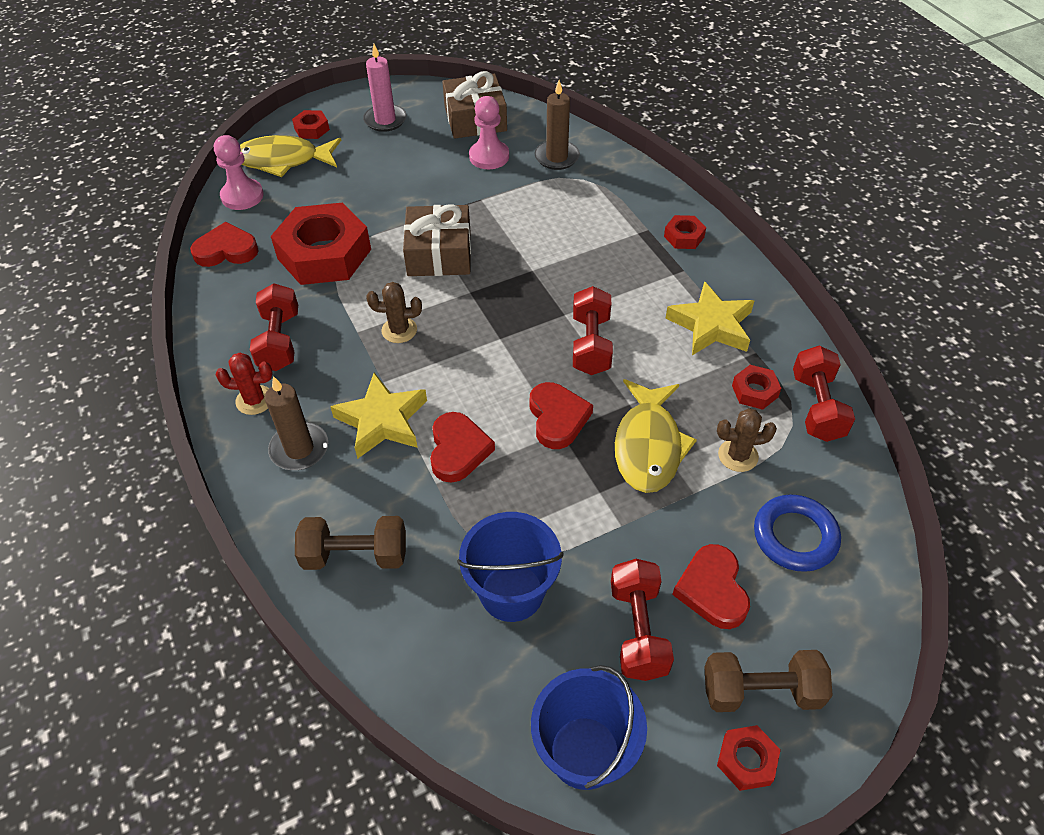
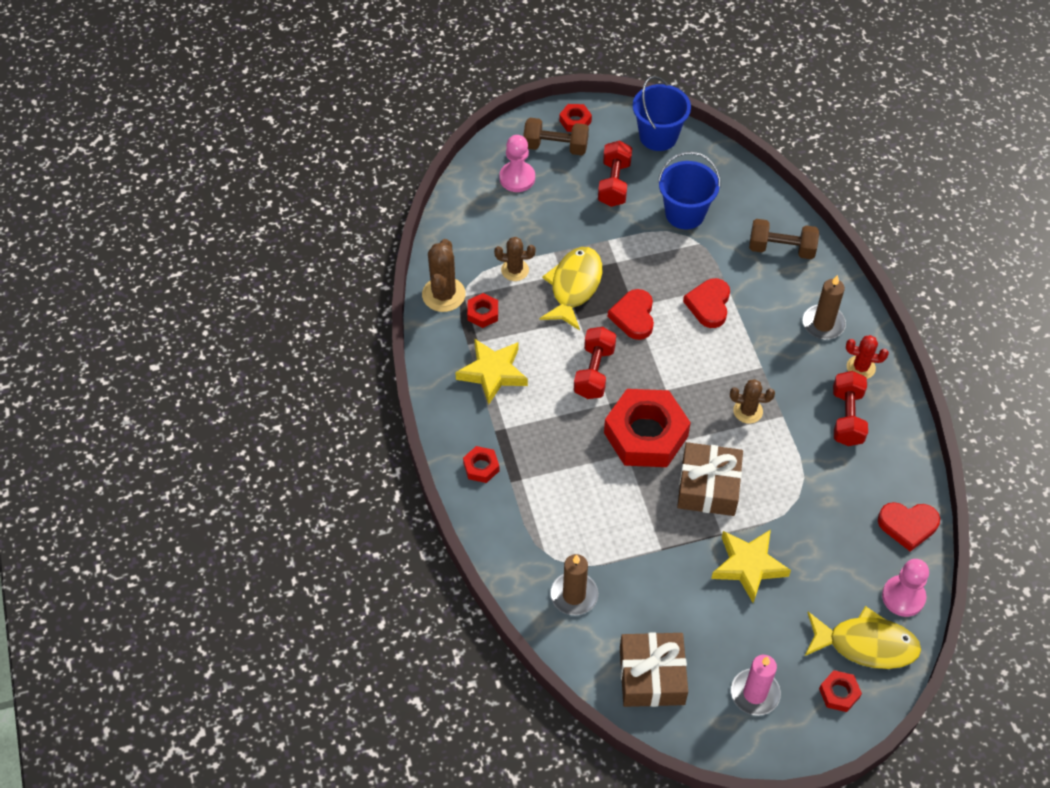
camera: 170 degrees left, 5 degrees up
(324, 254) = (814, 504): red nut -> red nut (646, 434)
(382, 420) = (763, 335): yellow star -> yellow star (748, 566)
(489, 156) = (645, 609): pink pawn -> pink pawn (517, 178)
(712, 589) = (563, 196): red heart -> none
(795, 536) = (500, 216): blue ring -> none
(816, 407) = (443, 294): red dumbbell -> brown cactus

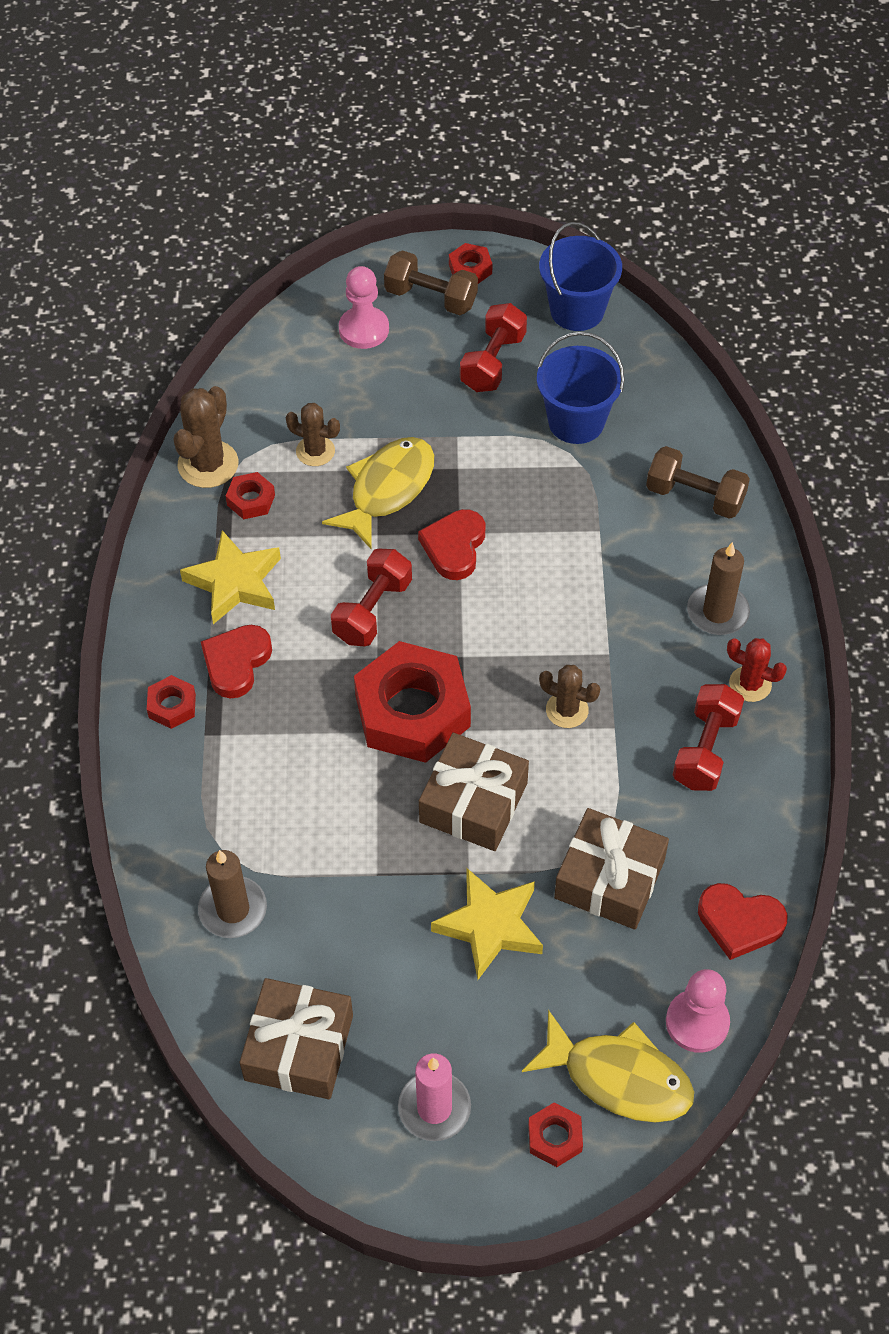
camera: 15 degrees right, 0 degrees up
(709, 305) = (565, 552): red heart -> red heart (236, 662)
(815, 516) = (609, 879): none -> brown gift

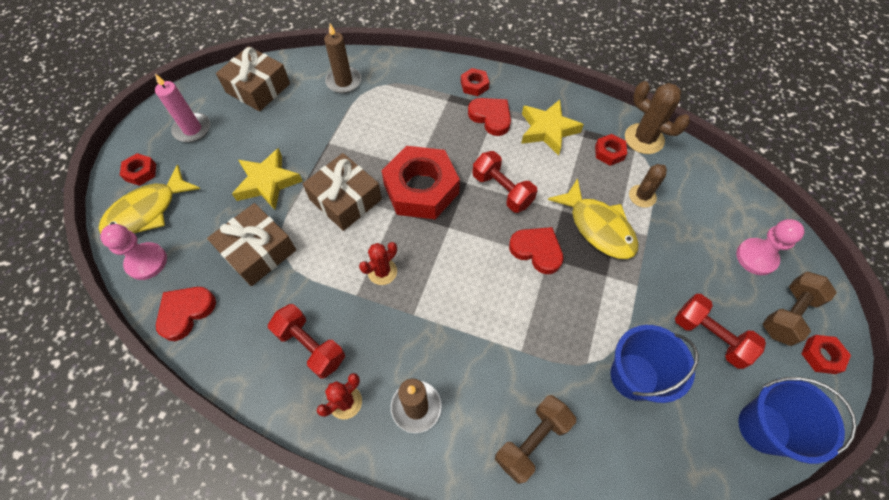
camera: 110 degrees right, 5 degrees up
(567, 710) = (382, 272): brown cactus -> red cactus

